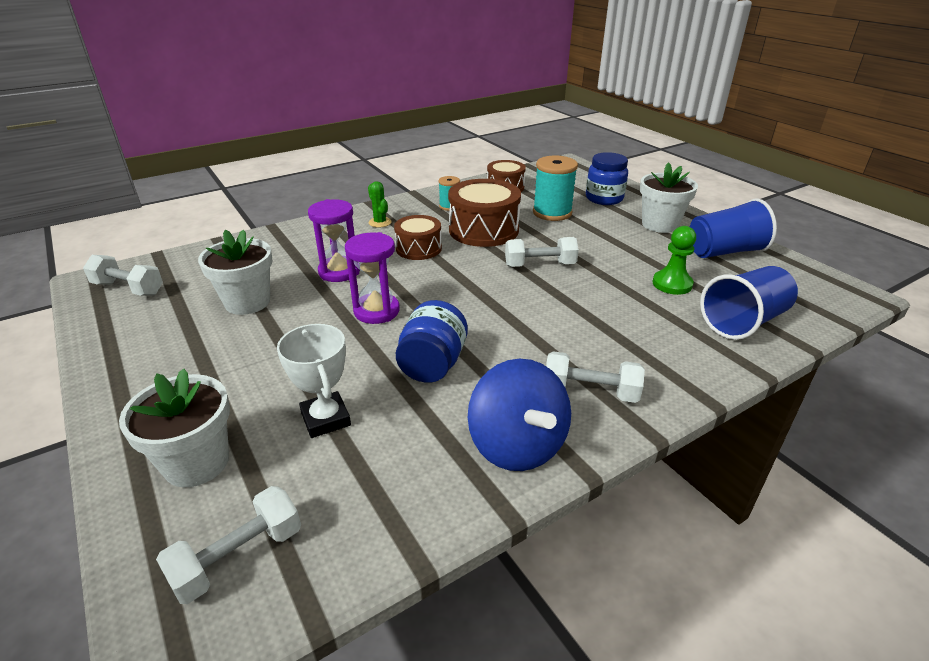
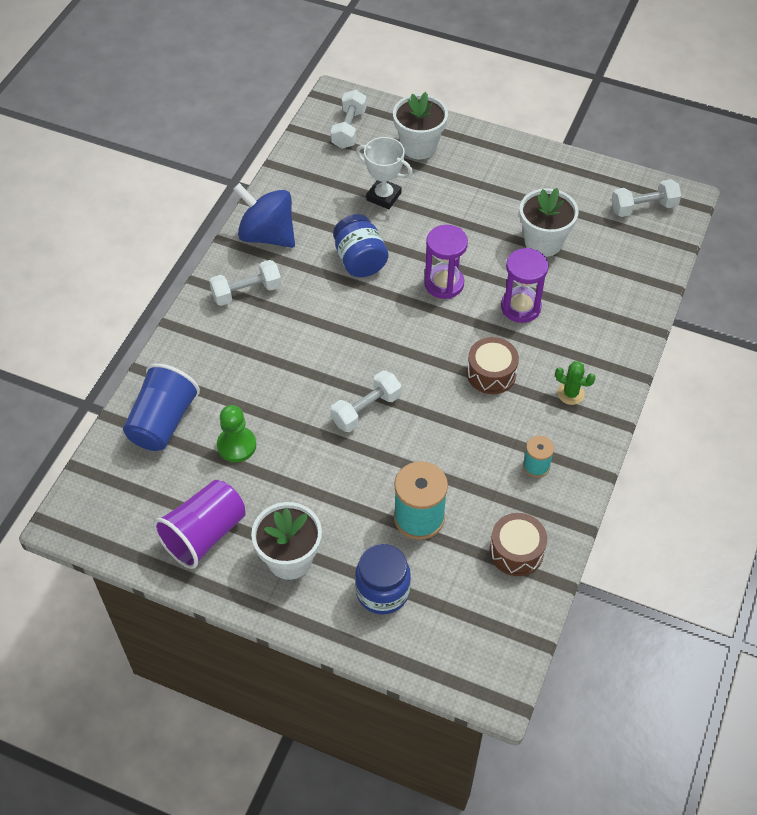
camera: 145 degrees right, 20 degrees up
(483, 230) = (461, 439): brown drum -> none
(724, 252) = (204, 534): blue cup -> purple cup

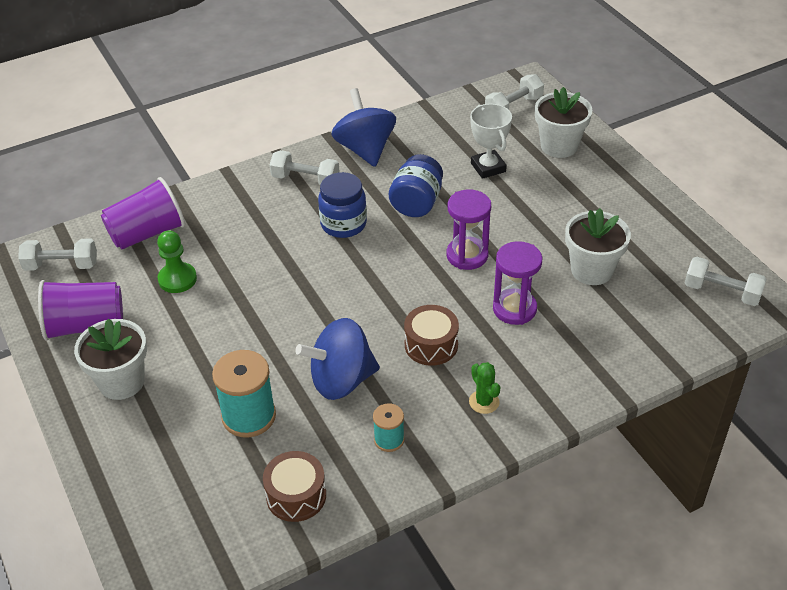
camera: 40 degrees right, 10 degrees down
(163, 422) = (147, 233): blue cup -> purple cup
(366, 410) = (299, 311): white dumbbell -> white dumbbell (61, 265)
(382, 591) = (158, 452): blue jar -> blue jar (343, 224)
(456, 444) = (341, 380): none -> blue spinning top

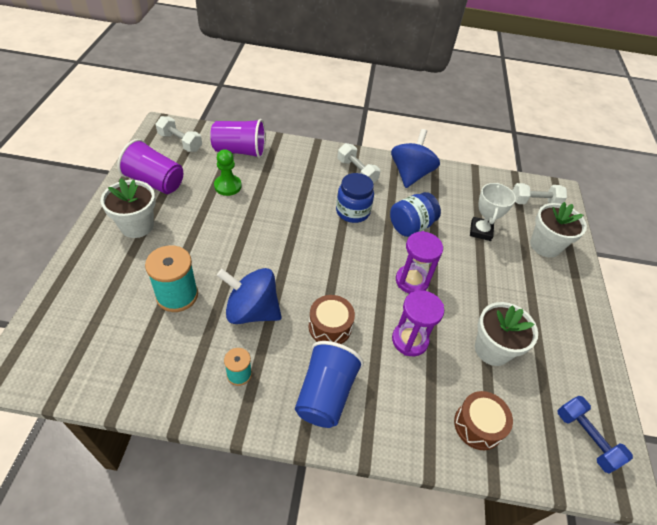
camera: 30 degrees right, 5 degrees up
(296, 495) = (147, 369): brown drum -> brown drum (478, 425)
(484, 402) = (325, 394): green cactus -> blue cup
(721, 292) = (585, 438): white dumbbell -> blue dumbbell

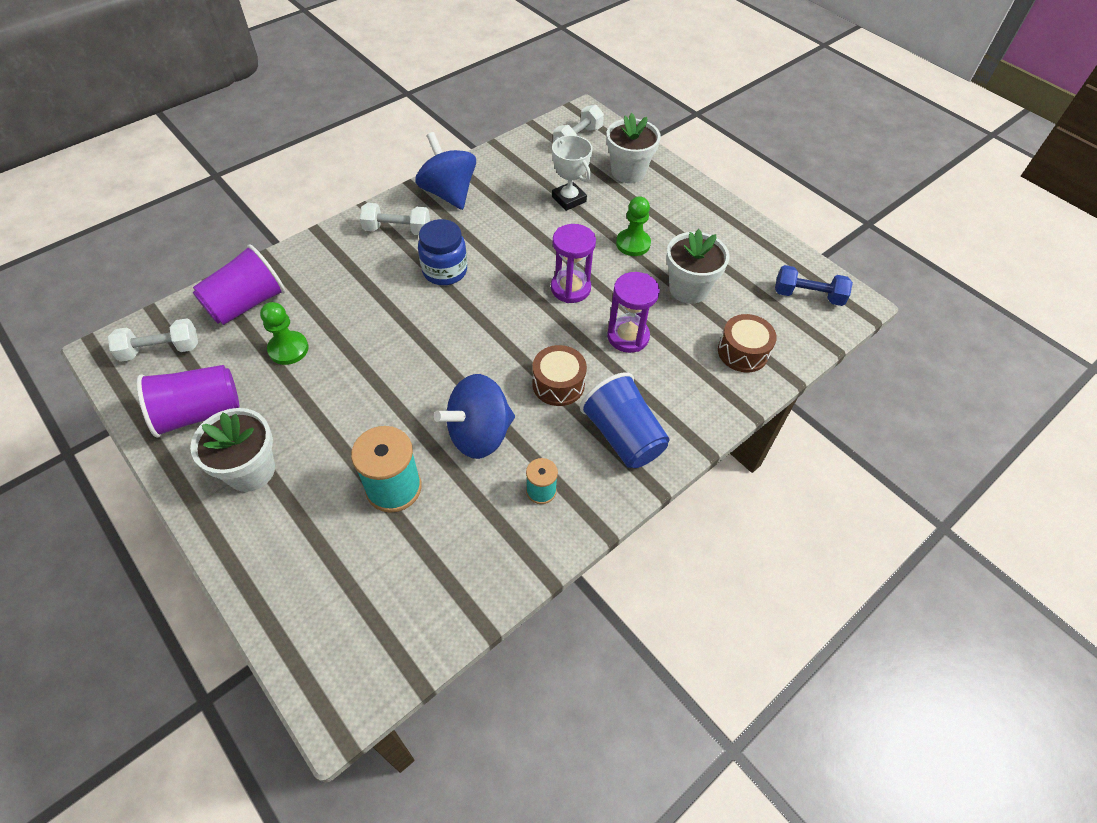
camera: 45 degrees left, 5 degrees up
(411, 226) = (510, 242): blue jar -> none
(489, 290) = (633, 244): none -> green pawn

